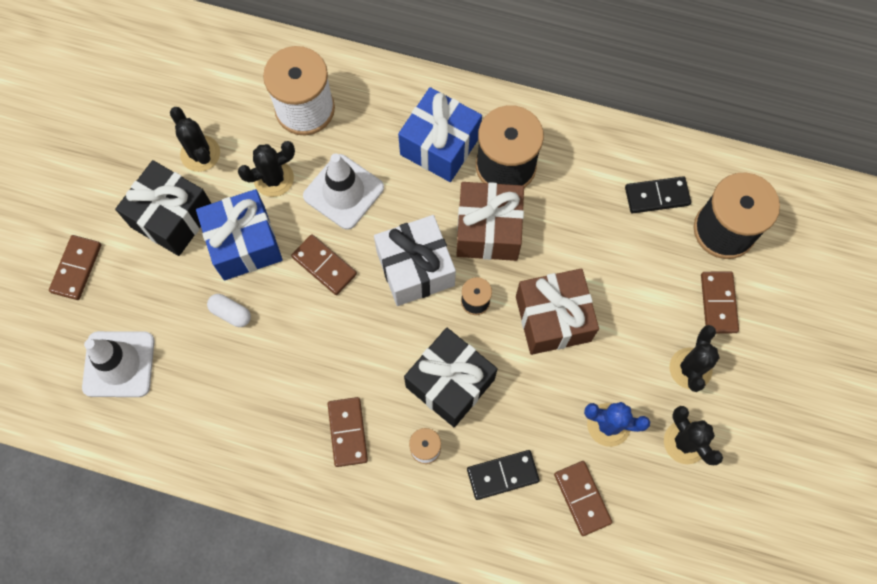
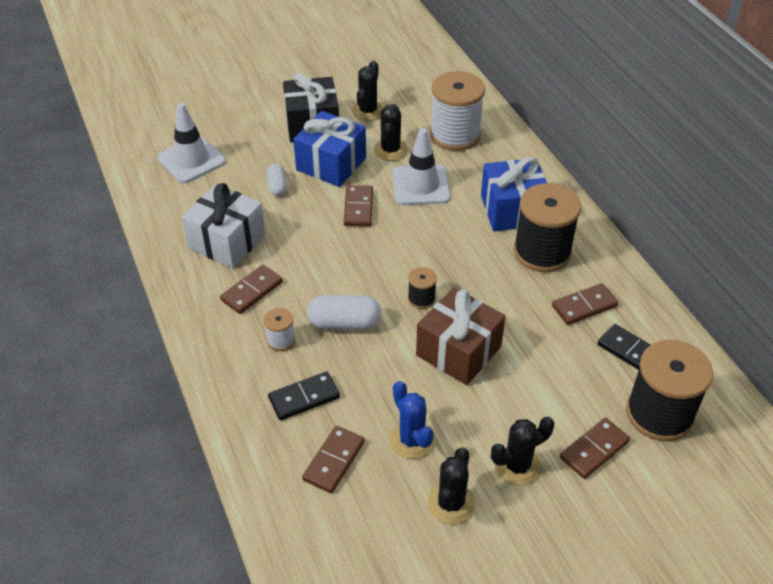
camera: 50 degrees right, 25 degrees down
(76, 268) = (235, 108): brown domino -> brown domino (584, 306)
(273, 179) = (390, 150): black cactus -> black cactus turned 75 degrees clockwise
(415, 268) = (408, 253): white gift -> white gift (227, 241)
(450, 383) = (344, 323): black gift -> white capsule
(488, 230) = (482, 272): brown gift -> none
(502, 475) = (304, 398): black domino -> black domino turned 60 degrees counterclockwise

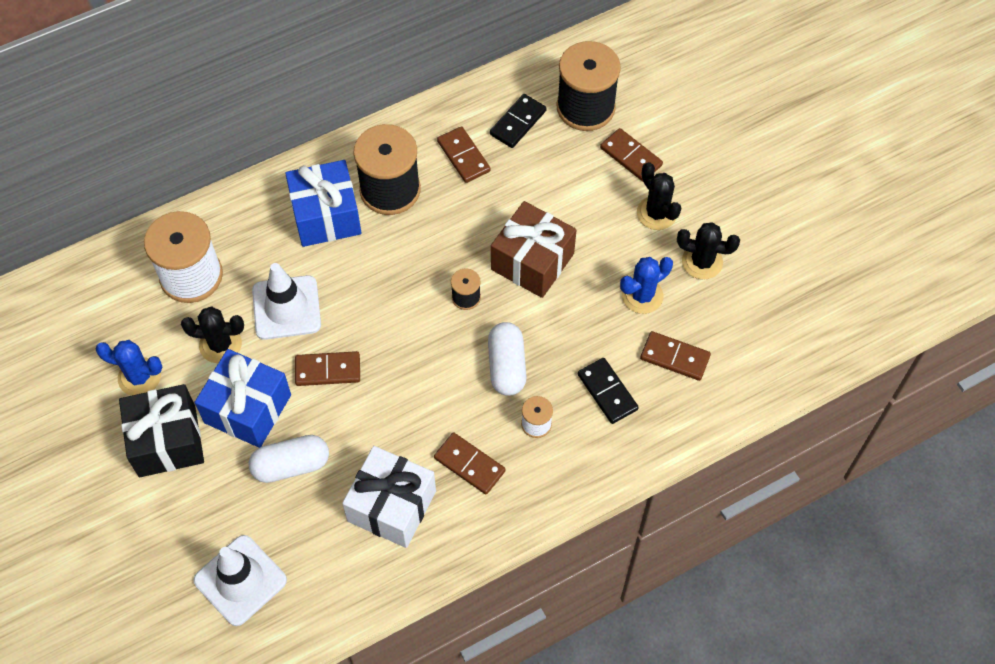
camera: 95 degrees left, 15 degrees up
(277, 186) = (291, 465): white capsule -> white capsule, size x1.62
(368, 111) = (139, 377): black cactus -> blue cactus

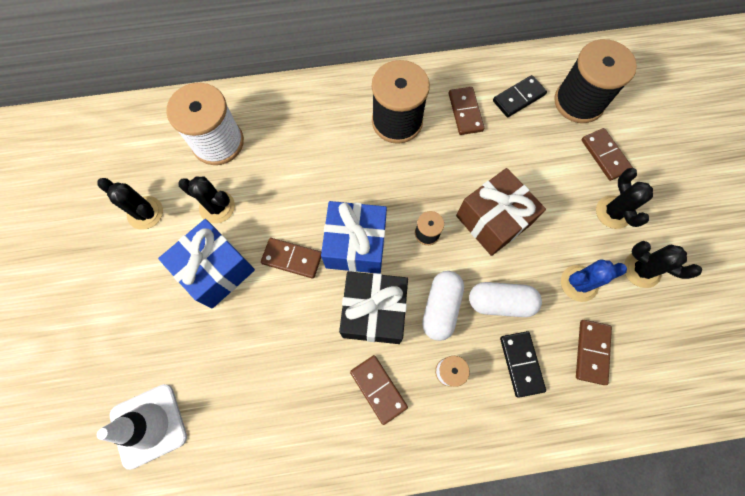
camera: 20 degrees right, 10 degrees up
(139, 377) = (145, 213): blue cactus -> black cactus
(167, 441) = (143, 275): black gift -> black gift (374, 312)
(286, 308) = (280, 193): white traffic cone -> none
(291, 465) = (231, 333): white capsule -> white capsule (500, 302)
(326, 216) = (339, 127): blue gift -> blue gift (356, 245)
(391, 506) = (299, 403): white gift -> none
(675, 357) = (592, 352): brown domino -> brown domino turned 60 degrees clockwise

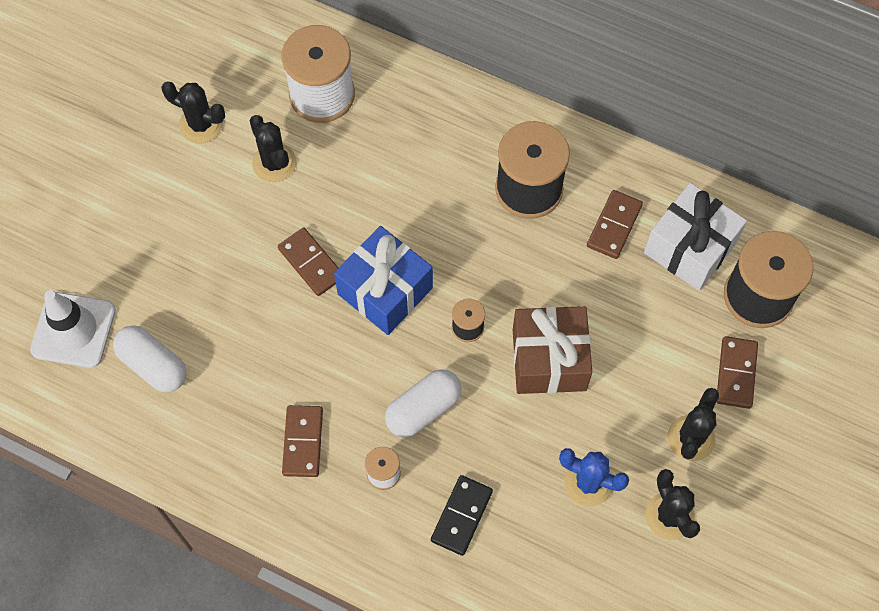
camera: 35 degrees right, 5 degrees down
(145, 213) = (201, 124): black cactus -> black cactus turned 45 degrees counterclockwise
(216, 270) = (230, 226): blue gift -> none
(374, 312) = (353, 368): black gift -> none
(500, 302) = (489, 445): white capsule -> white capsule (153, 365)
(518, 98) = (690, 248): black domino -> white gift
(592, 352) = (544, 555): brown domino -> none

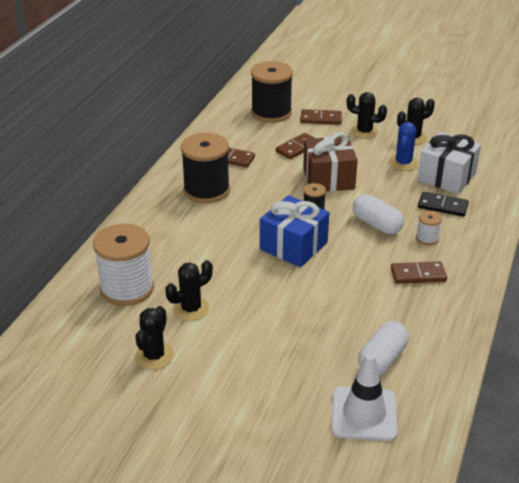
camera: 95 degrees left, 30 degrees down
(311, 263) = (277, 282): brown domino -> brown domino (297, 148)
(690, 248) = (243, 133): white gift -> white gift (446, 177)

